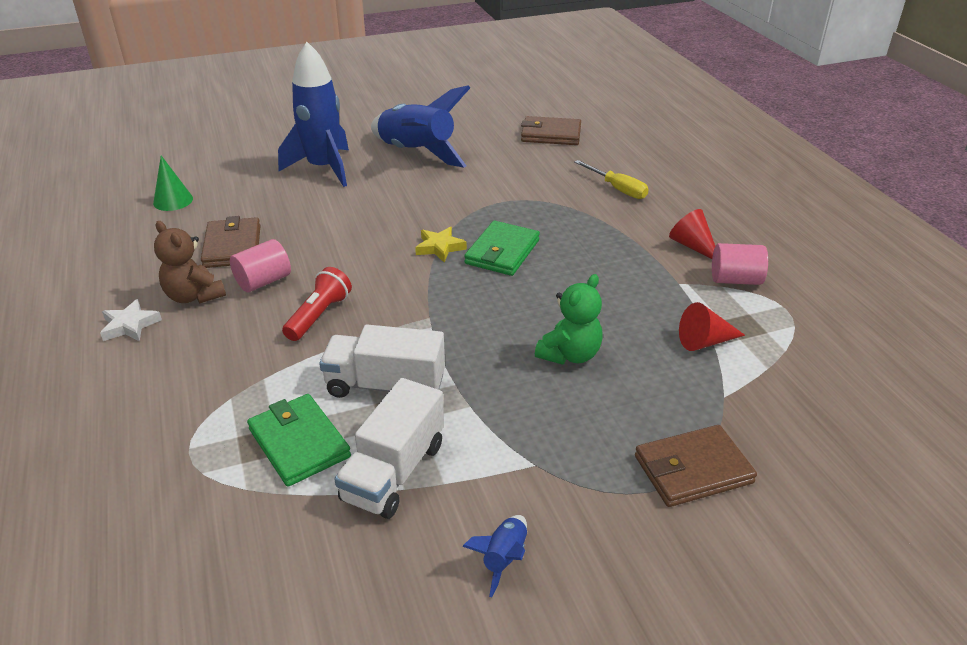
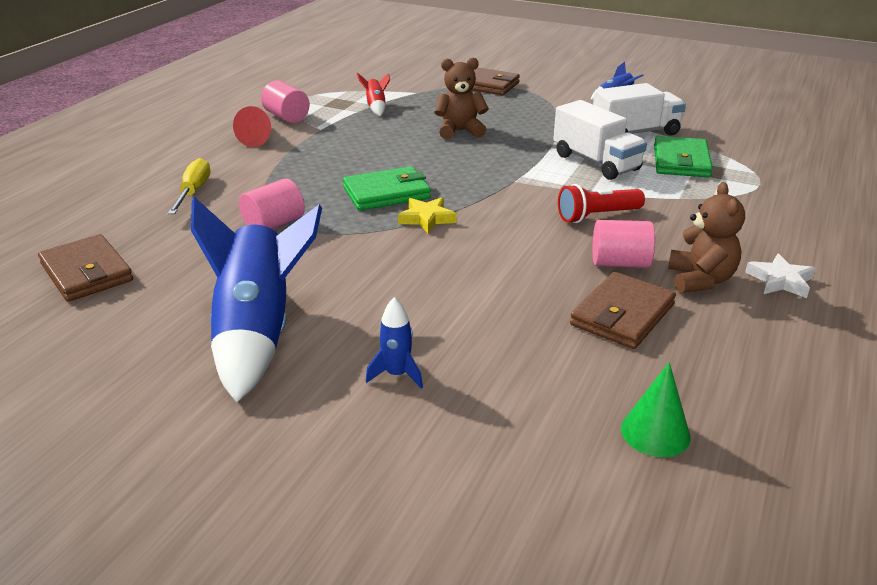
camera: 135 degrees left, 5 degrees down
(323, 168) = (396, 374): blue rocket -> blue rocket, size x0.42
(522, 196) = (274, 224): none -> pink cylinder
(570, 354) = (460, 131): green teddy bear -> brown teddy bear
(705, 341) = (376, 107): red cone -> red rocket

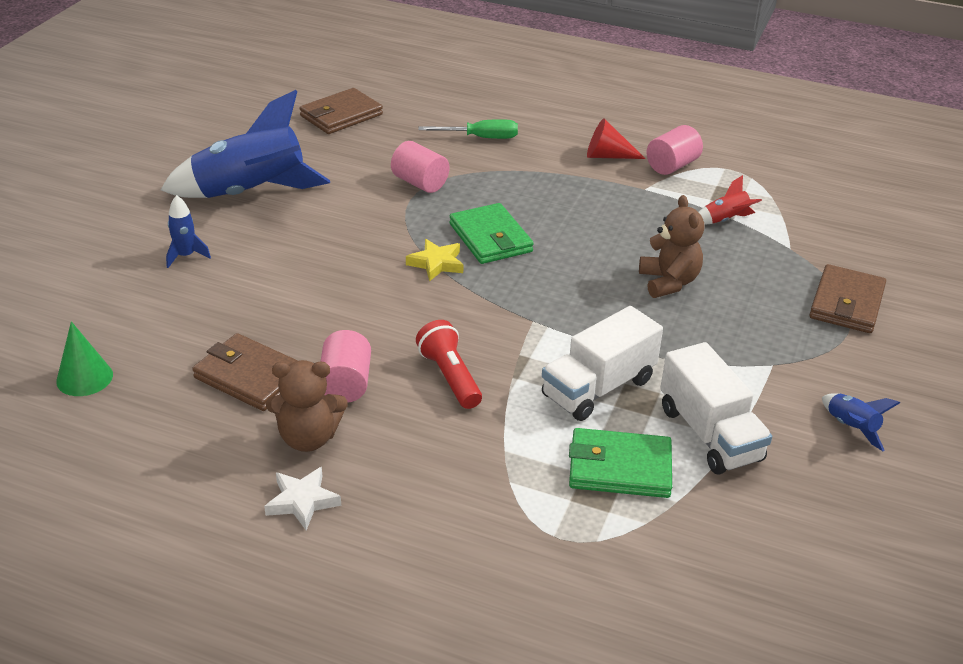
camera: 85 degrees right, 5 degrees up
(193, 192) = (480, 138): yellow screwdriver -> green screwdriver

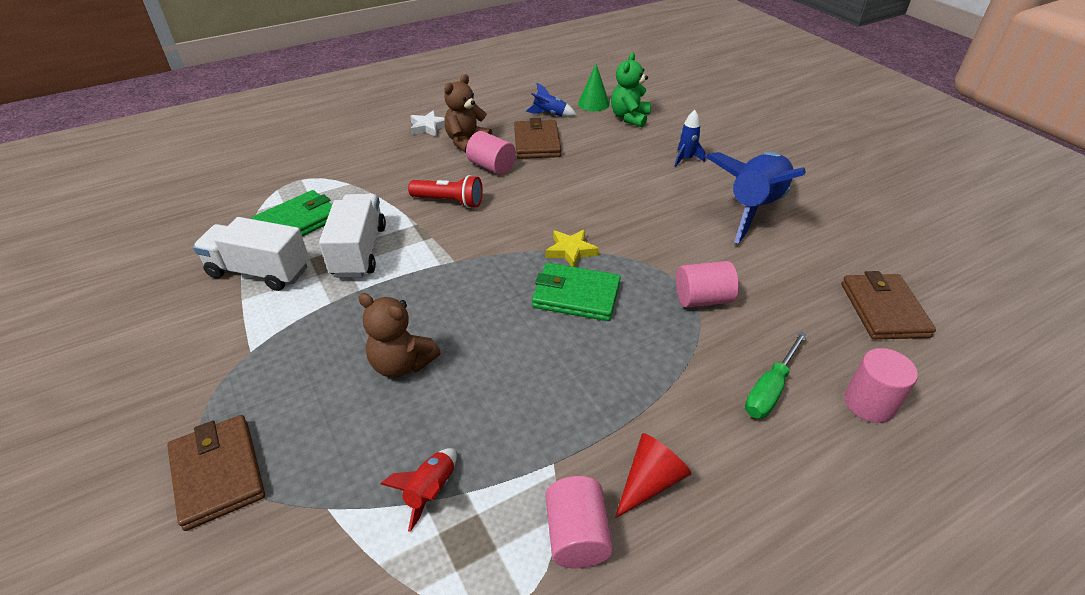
camera: 130 degrees right, 5 degrees up
(107, 330) = (629, 118): none -> green teddy bear
(250, 376) = (537, 143): brown wallet -> brown wallet turned 75 degrees counterclockwise
(448, 107) = (869, 403): none -> pink cylinder
(851, 428) = (154, 342): blue rocket -> blue rocket (550, 114)

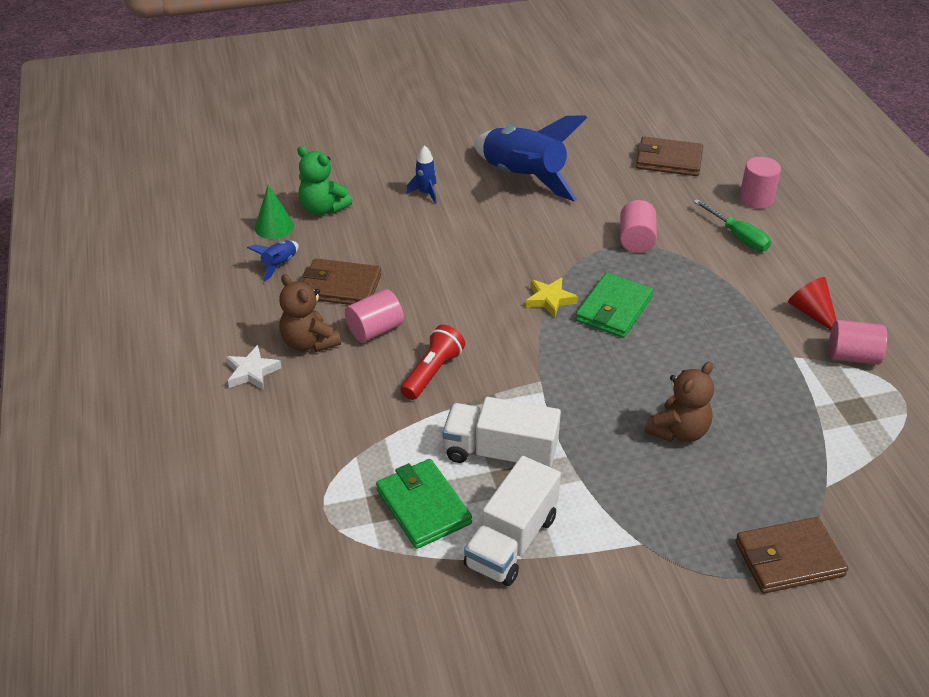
camera: 75 degrees left, 0 degrees up
(430, 491) = (813, 425): red rocket -> none

